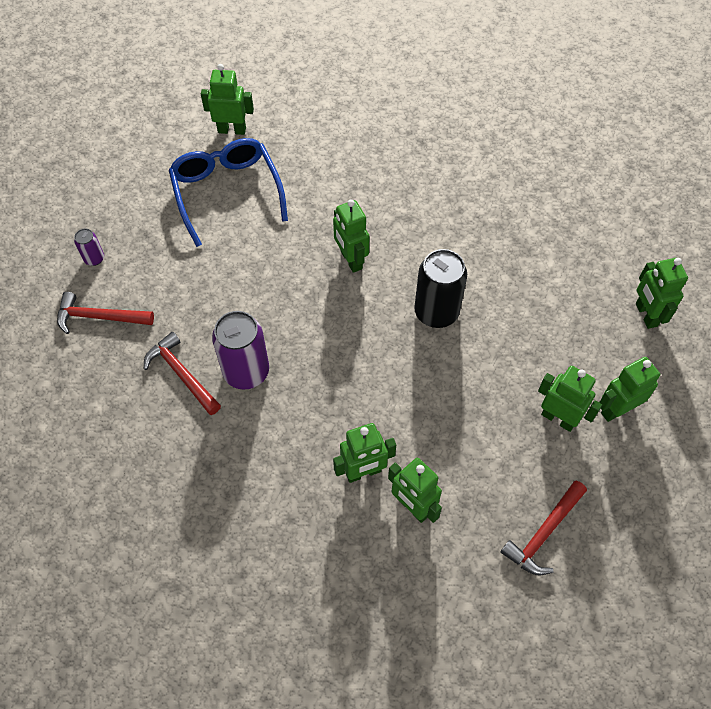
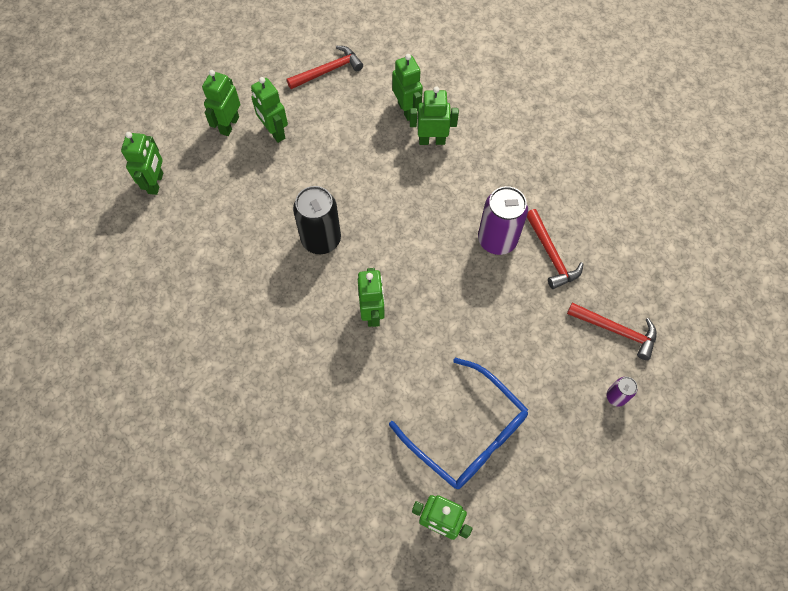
camera: 160 degrees left, 5 degrees up
(227, 192) = (467, 433): blue glasses -> blue glasses turned 45 degrees counterclockwise
(616, 409) = (229, 125): green robot -> green robot turned 120 degrees clockwise

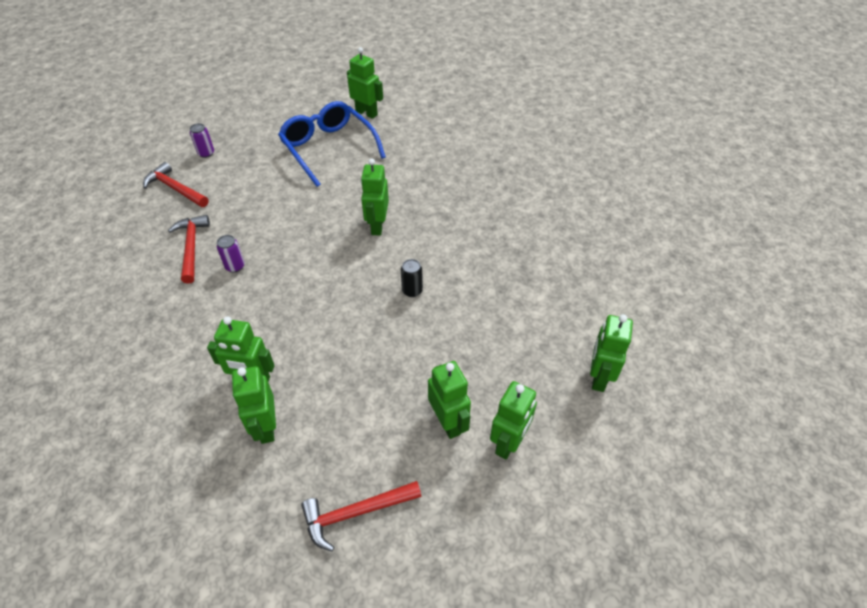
camera: 170 degrees left, 15 degrees down
(321, 239) = (412, 290): black can -> black can, size x0.49
(497, 240) = (235, 266): purple can -> purple can, size x0.49

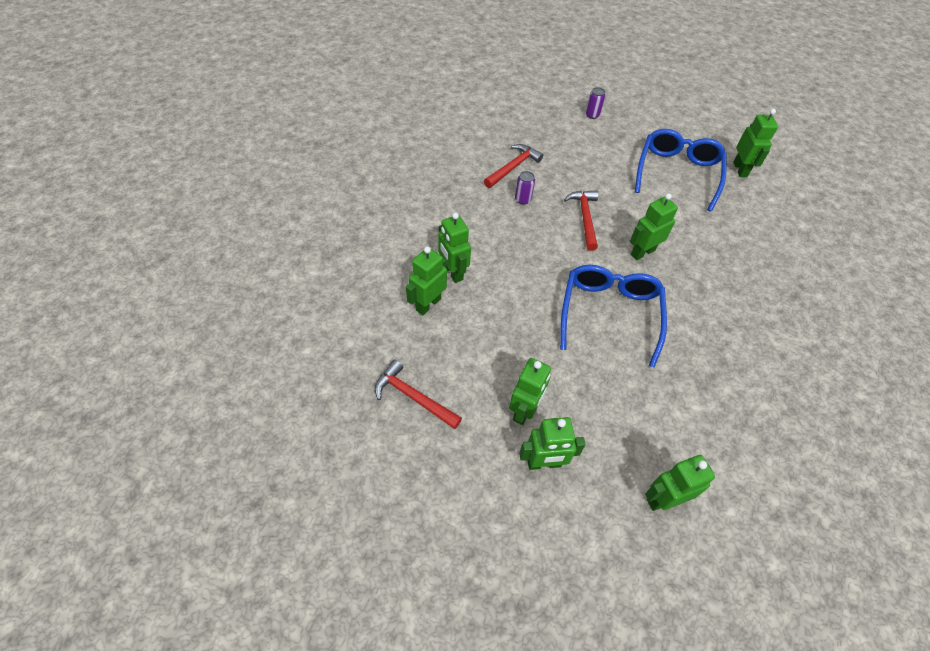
camera: 50 degrees right, 5 degrees up
(175, 188) = (547, 123): red hammer -> red hammer (584, 217)
(412, 290) = (609, 313): black can -> blue glasses

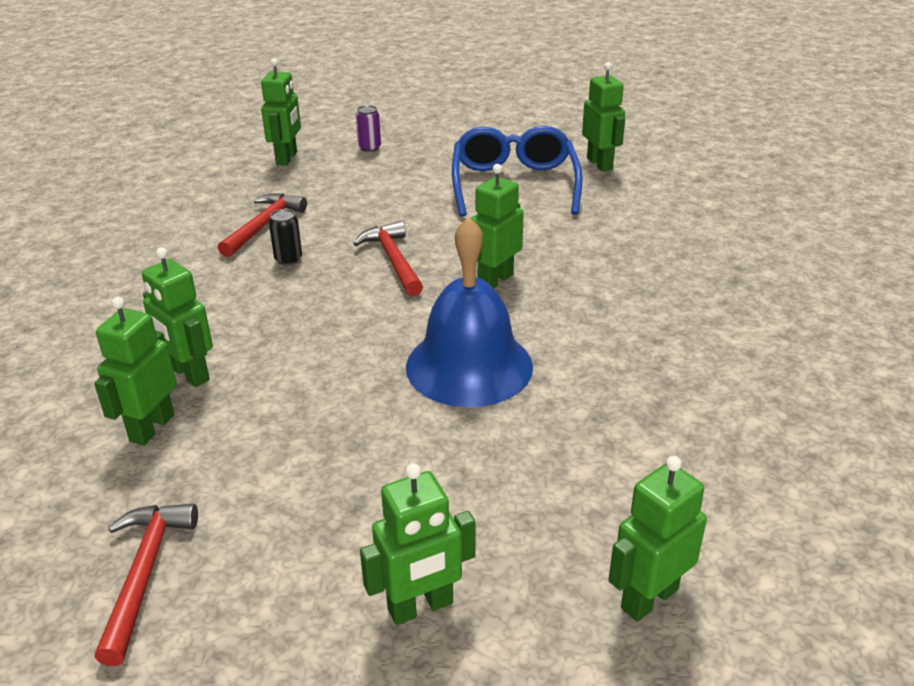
camera: 15 degrees left, 20 degrees down
(413, 396) = (145, 573): red hammer -> red hammer turned 75 degrees clockwise
(522, 199) = (288, 259): purple can -> black can
(524, 410) = (363, 536): green robot -> green robot (287, 158)
(609, 313) = (469, 366): blue glasses -> blue bell

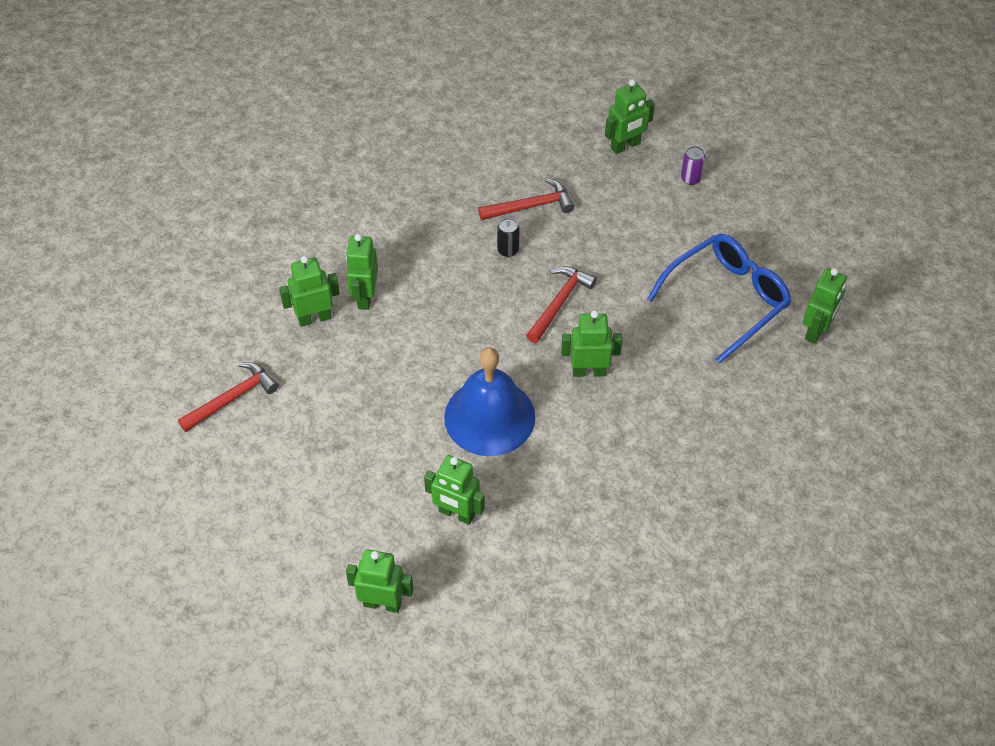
camera: 50 degrees right, 20 degrees up
(420, 607) = (301, 516): green robot -> green robot (456, 514)

